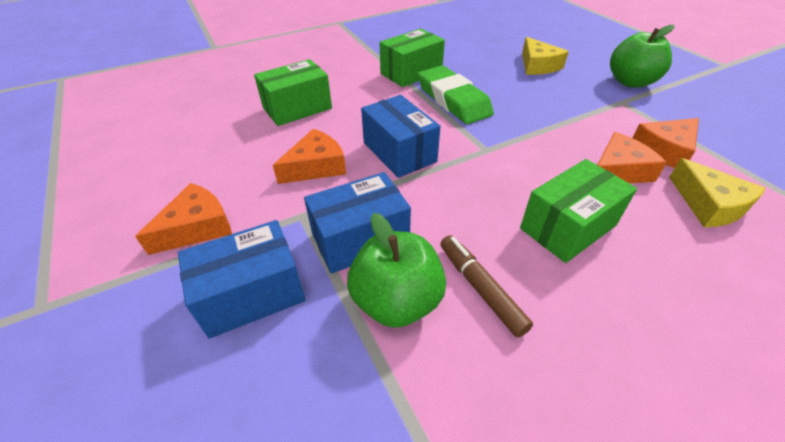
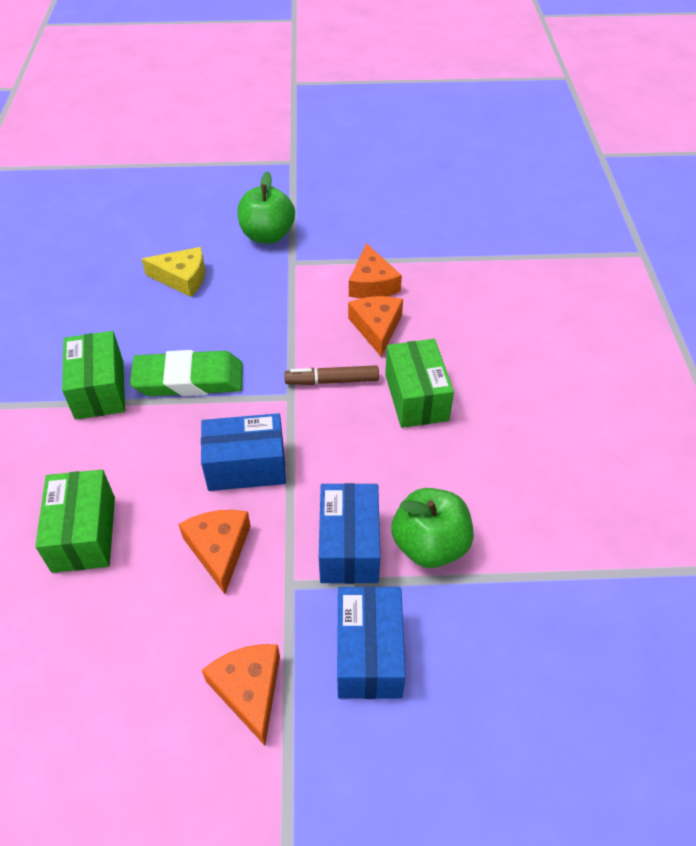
camera: 65 degrees left, 5 degrees up
(480, 288) = (445, 485): brown marker -> brown marker (332, 381)
(709, 204) = (441, 304): yellow cheese -> none

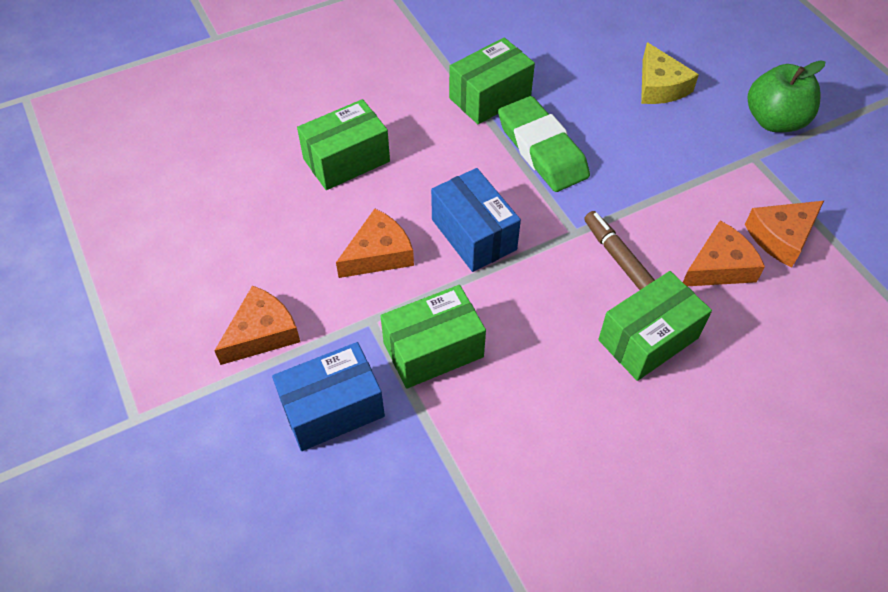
camera: 65 degrees right, 5 degrees up
(349, 546) = (433, 350): blue box -> green box
(430, 545) = (470, 418): green apple -> none

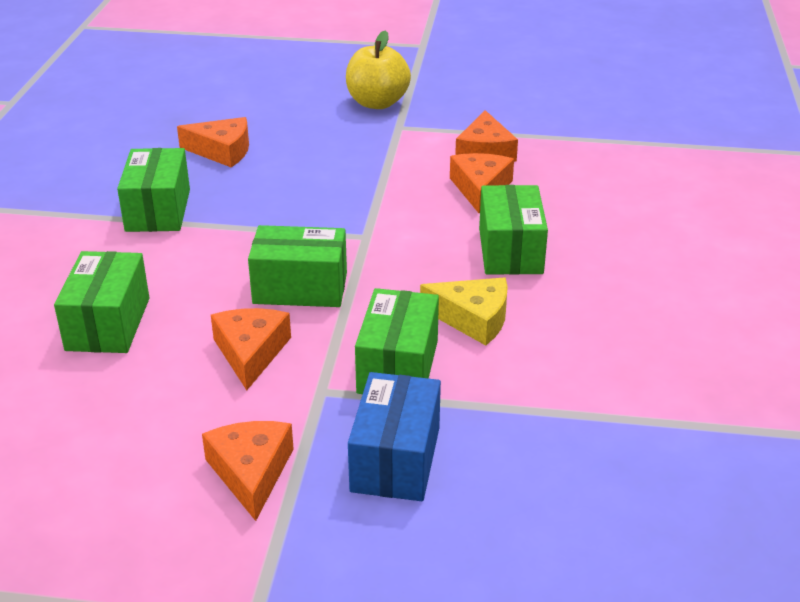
camera: 55 degrees left, 20 degrees down
(474, 234) = (300, 288): blue box -> green box
(542, 149) = (257, 211): green eraser -> none
(598, 78) = (222, 151): none -> orange cheese
(617, 257) = (416, 228): brown marker -> none
(660, 86) = (273, 129): yellow cheese -> yellow cheese (473, 318)
(774, 121) = (377, 103): green apple -> yellow apple

